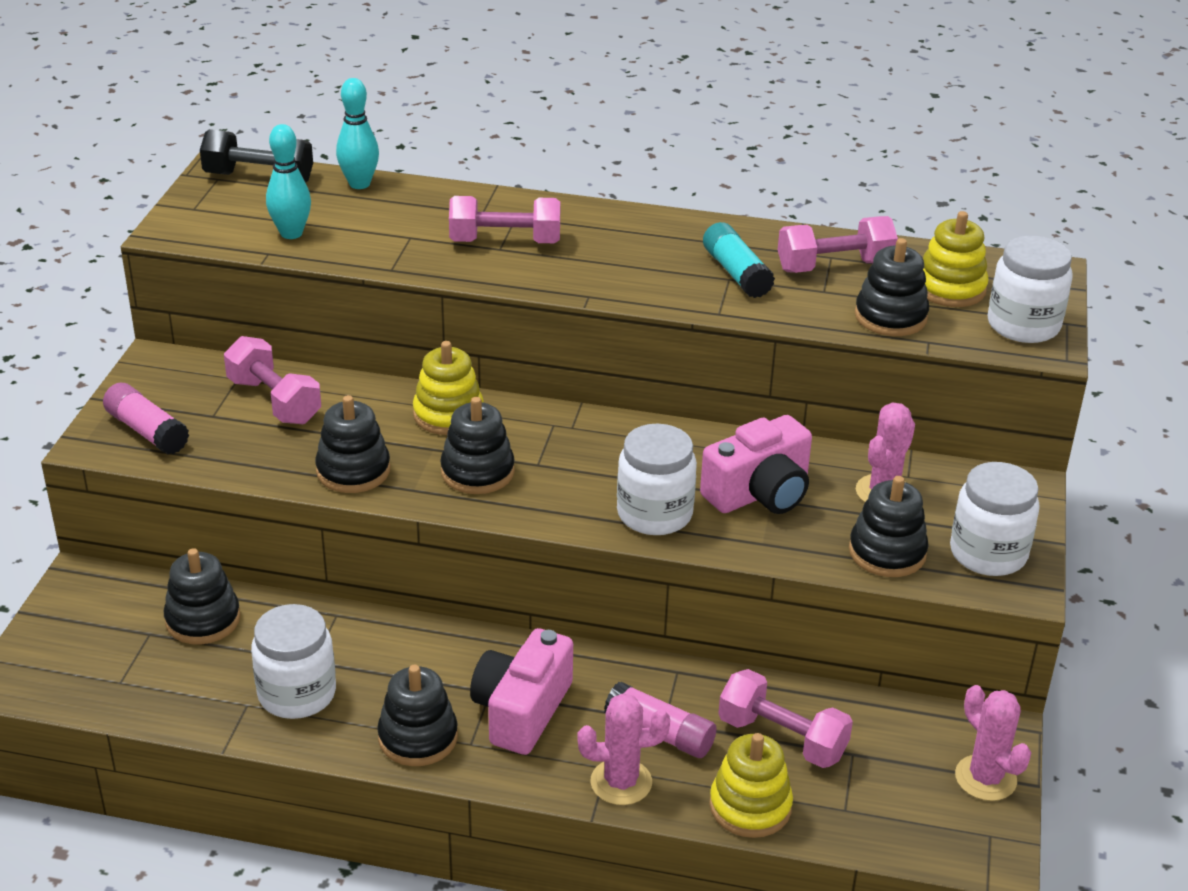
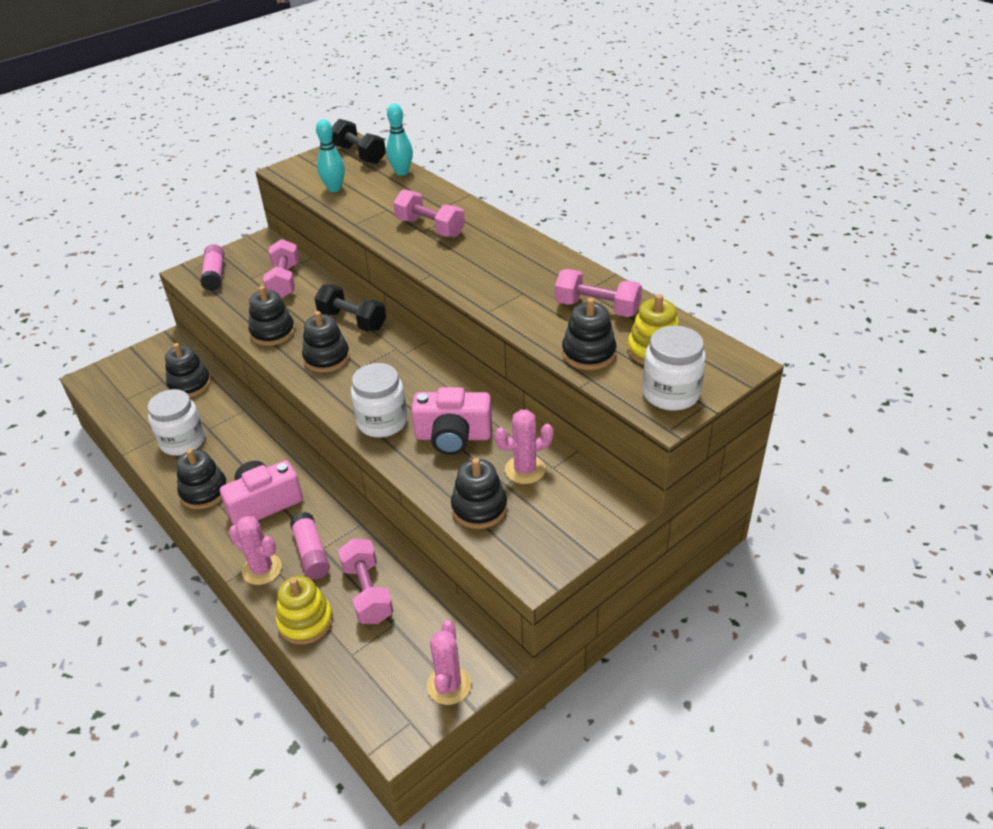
camera: 40 degrees right, 5 degrees up
(448, 414) = (352, 321): yellow stacking toy -> black dumbbell
(736, 273) = (531, 291): turquoise glue stick -> none
(988, 553) = (539, 540): white jar -> none

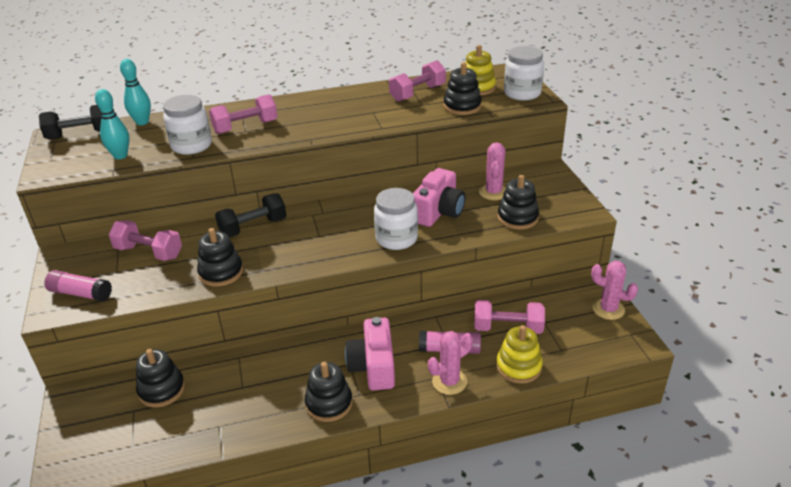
camera: 65 degrees left, 5 degrees down
(183, 441) = (245, 408): white jar -> white jar (191, 145)
(327, 358) = (290, 250): black stacking toy -> none

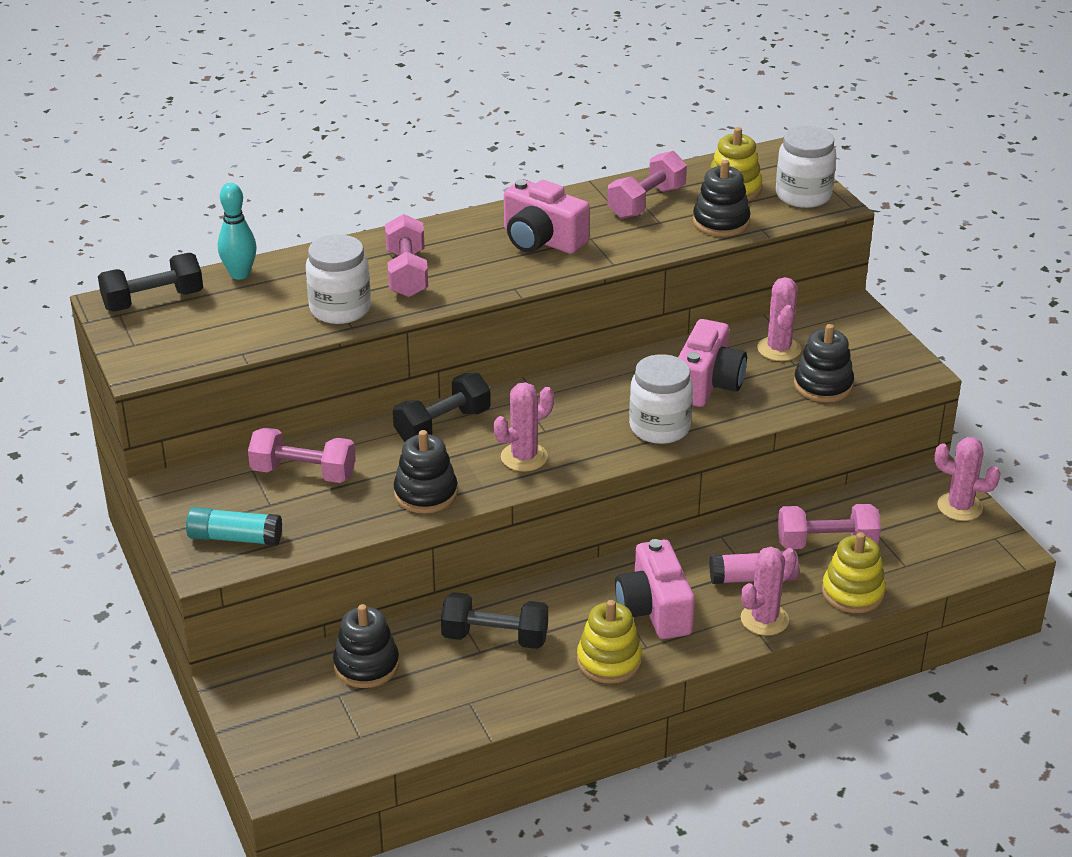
camera: 10 degrees left, 0 degrees up
(81, 293) = (235, 538): pink glue stick -> turquoise glue stick
(120, 156) = (240, 332): turquoise bowling pin -> none
(245, 127) = (407, 274): pink dumbbell -> pink dumbbell turned 60 degrees counterclockwise
(256, 377) = (495, 637): none -> black dumbbell
(297, 252) = (524, 457): none -> pink cactus
(329, 403) = (609, 661): black stacking toy -> yellow stacking toy
(341, 111) = (541, 240): none -> pink camera

